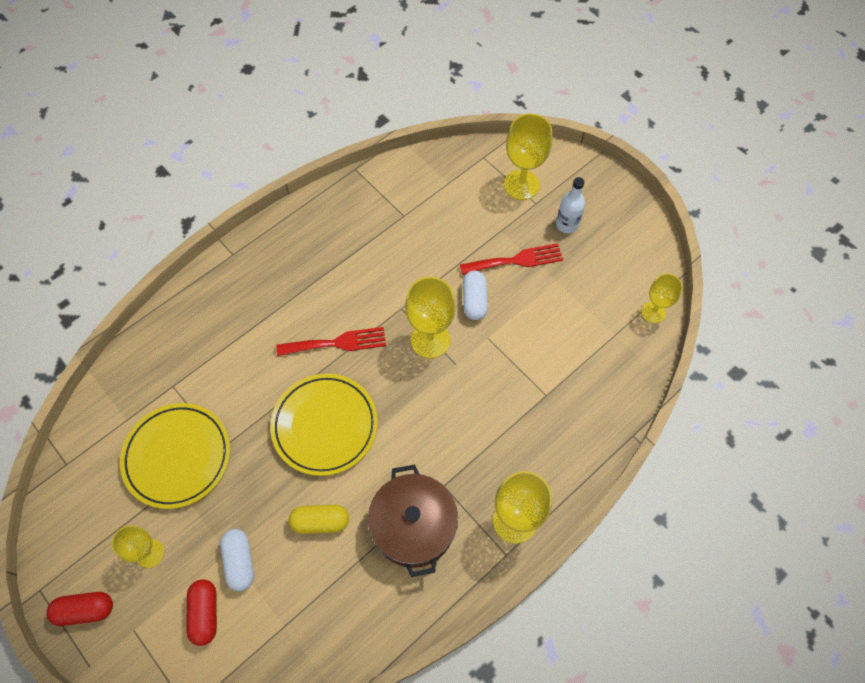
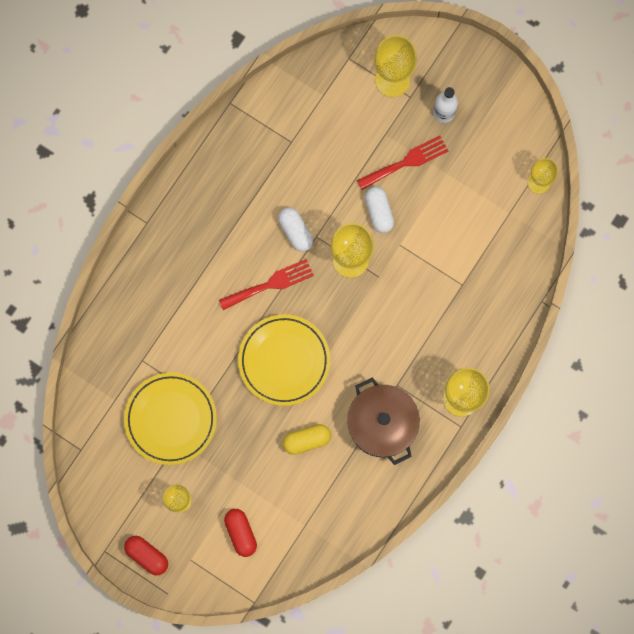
camera: 15 degrees left, 15 degrees up
(85, 610) = (147, 555): red capsule -> red capsule turned 60 degrees clockwise
(240, 562) = (253, 488): white capsule -> white capsule (295, 231)

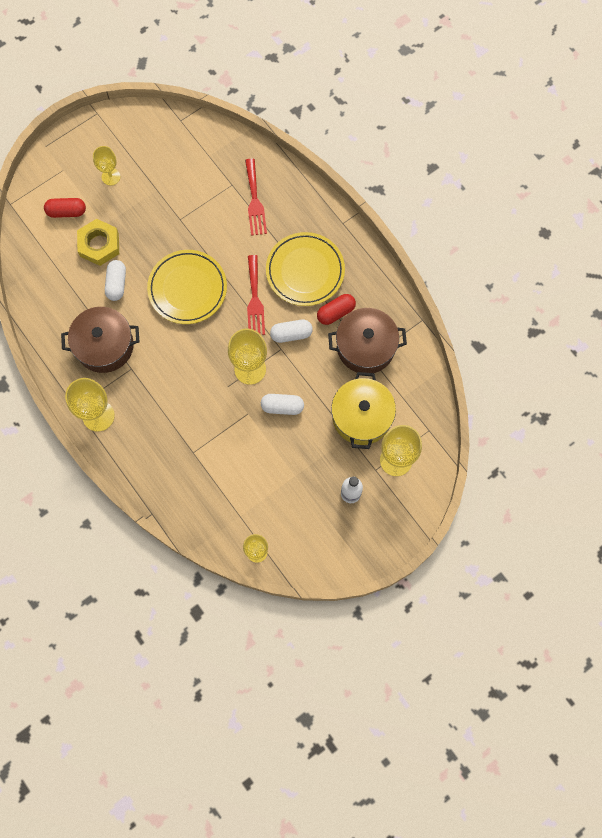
camera: 110 degrees right, 5 degrees down
(147, 555) = (80, 141): red capsule -> red capsule (336, 312)
(171, 419) = (176, 190): yellow plate -> yellow plate (305, 271)
(267, 479) = (99, 245): none -> yellow nut
(281, 150) = (365, 347): none -> brown pot
(306, 440) = (116, 284): yellow capsule -> white capsule
(359, 129) = (362, 416): none -> yellow pot
(406, 162) = (317, 445): red fork -> red fork (254, 201)

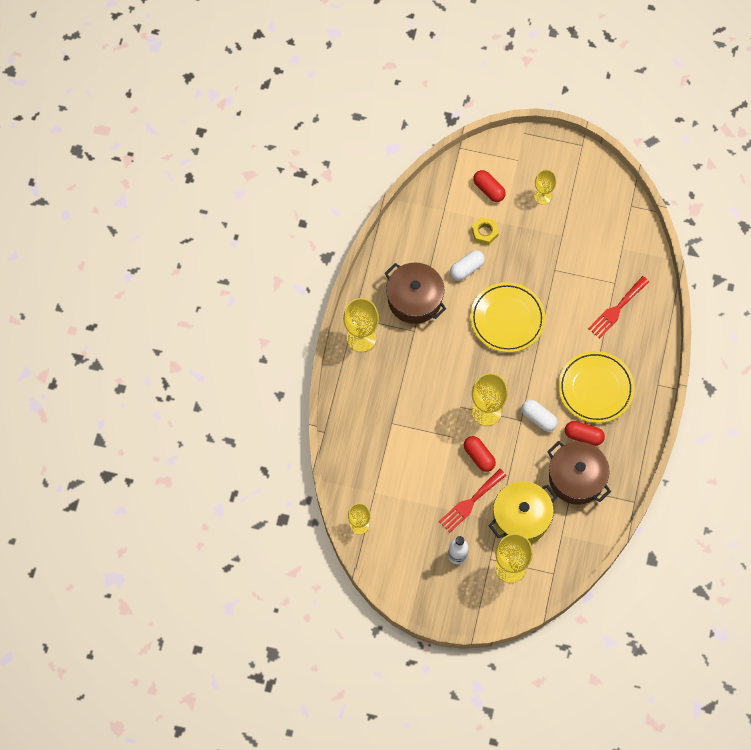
camera: 50 degrees right, 5 degrees down
(99, 245) = (484, 232): yellow nut -> yellow nut, size x0.65
(254, 299) = (541, 371): red fork -> red fork (470, 502)
(282, 407) = (479, 456): white capsule -> red capsule

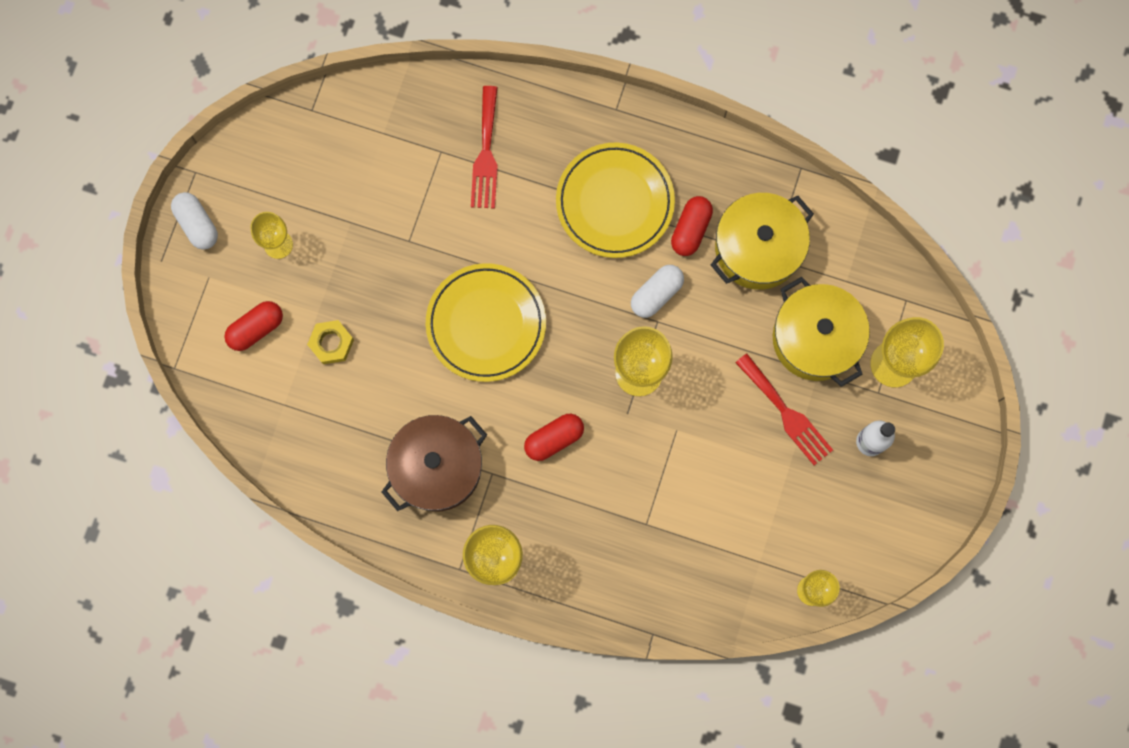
camera: 85 degrees left, 10 degrees up
(467, 268) = (392, 378): white capsule -> white capsule (197, 224)
(479, 456) = (712, 392): red capsule -> red capsule (554, 439)
(576, 478) = (758, 248): brown pot -> yellow pot
(617, 309) = (486, 154): red fork -> red fork turned 45 degrees clockwise

